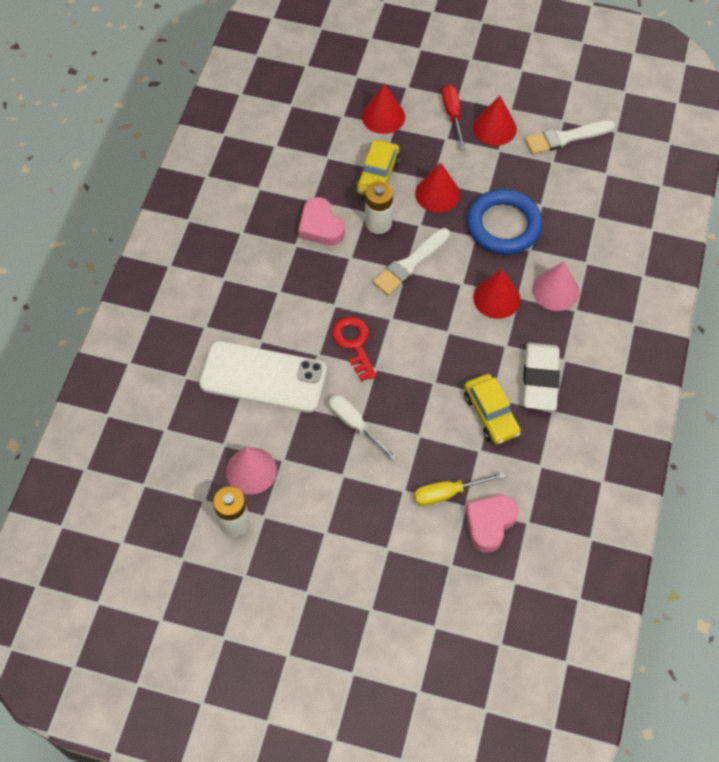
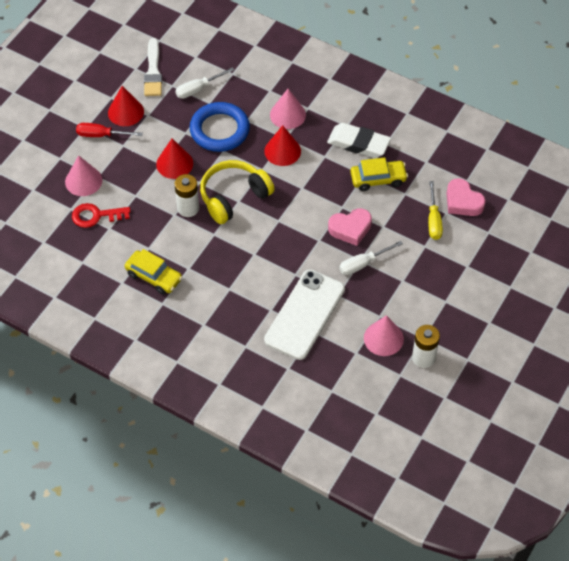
camera: 75 degrees left, 5 degrees down
(320, 226) = (177, 247): pink heart -> pink heart (350, 229)
(354, 343) = (293, 249): red key -> red key (95, 216)
(378, 176) = (142, 198): yellow car -> yellow car (154, 276)
(383, 116) = (83, 181): red cone -> pink cone
(410, 264) = (233, 197): white brush -> yellow headphones
(557, 188) = (198, 89): none -> white screwdriver

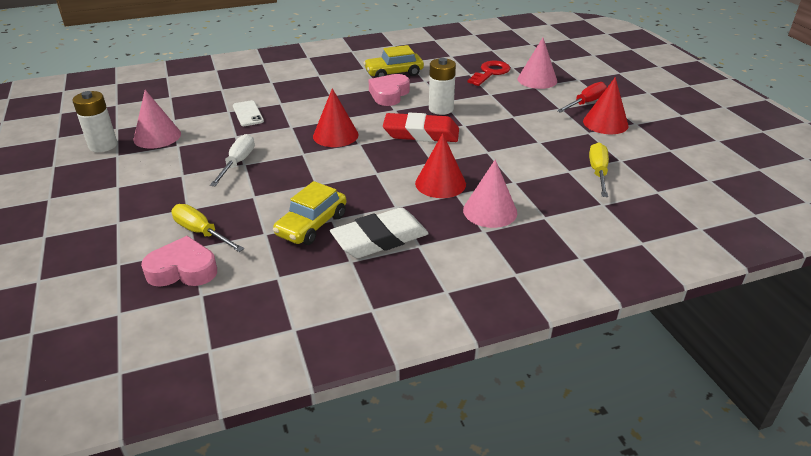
camera: 130 degrees right, 20 degrees down
(153, 71) = (655, 157): white brush -> none
(174, 164) = (503, 122): red cone -> red cone (335, 135)
(198, 89) = (598, 172): white screwdriver -> yellow screwdriver
(219, 130) = (519, 160): blue ring -> none
(233, 197) = (421, 133): yellow headphones -> red eraser
(305, 315) = (248, 114): white phone -> white phone, size x0.45
(350, 229) = (284, 175): pink heart -> pink heart (389, 94)

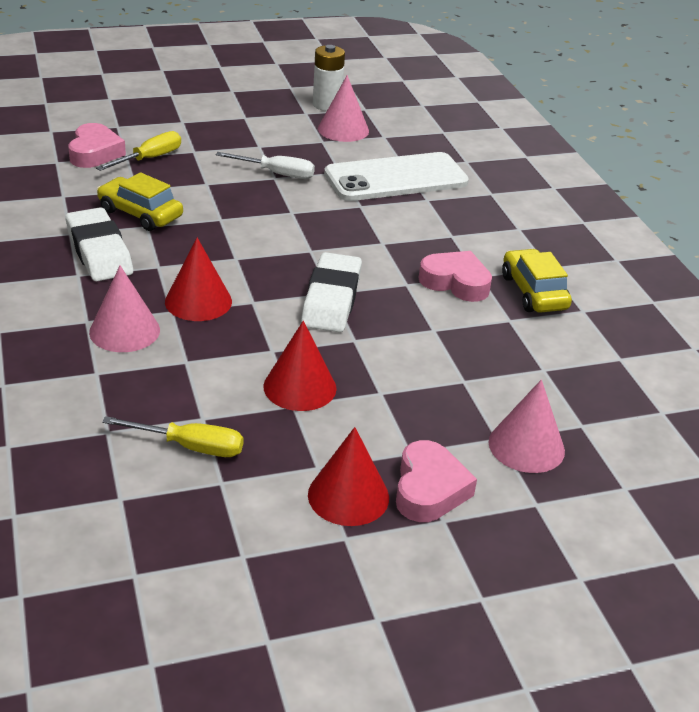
camera: 90 degrees right, 0 degrees up
(248, 114) = (396, 178): white phone -> white phone, size x2.22
(335, 135) = (333, 234): red cone -> red cone (300, 387)
(421, 133) = (331, 299): red eraser -> white eraser
(441, 109) = (407, 324): white battery -> none
(490, 73) = (550, 393): red key -> none
(585, 103) = (429, 489): red screwdriver -> pink heart

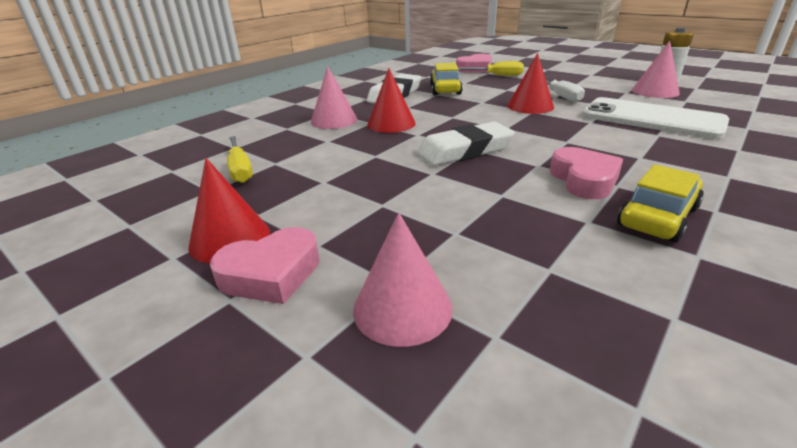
camera: 60 degrees right, 5 degrees down
(300, 387) = (346, 176): red cone -> red cone (530, 106)

